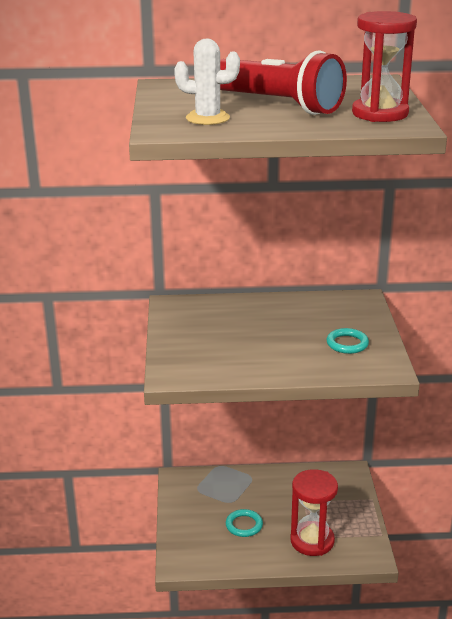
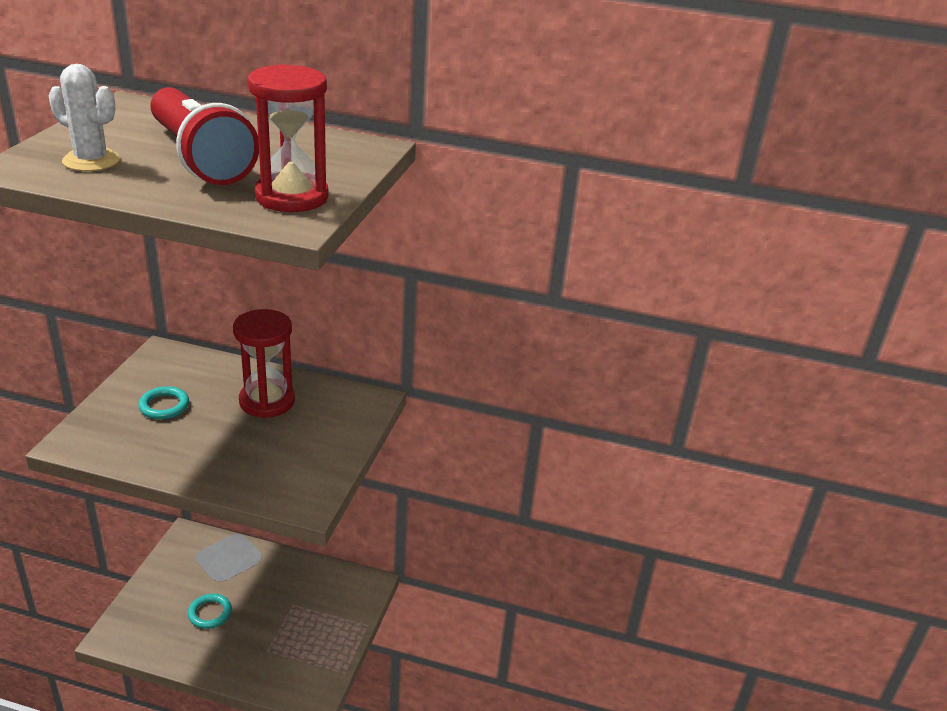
camera: 15 degrees right, 5 degrees up
(312, 541) = (265, 655): red hourglass -> red hourglass (267, 401)
(347, 344) = (294, 455): turquoise ring -> turquoise ring (164, 406)

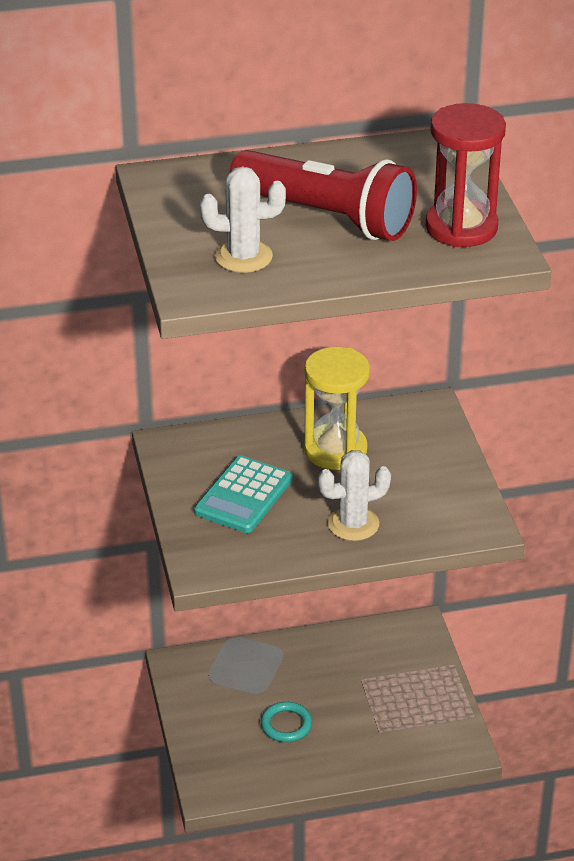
camera: 25 degrees left, 5 degrees up
(164, 406) = (243, 496): turquoise ring -> turquoise calculator
(213, 459) = (353, 524): none -> white cactus
(267, 401) = (335, 450): red hourglass -> yellow hourglass

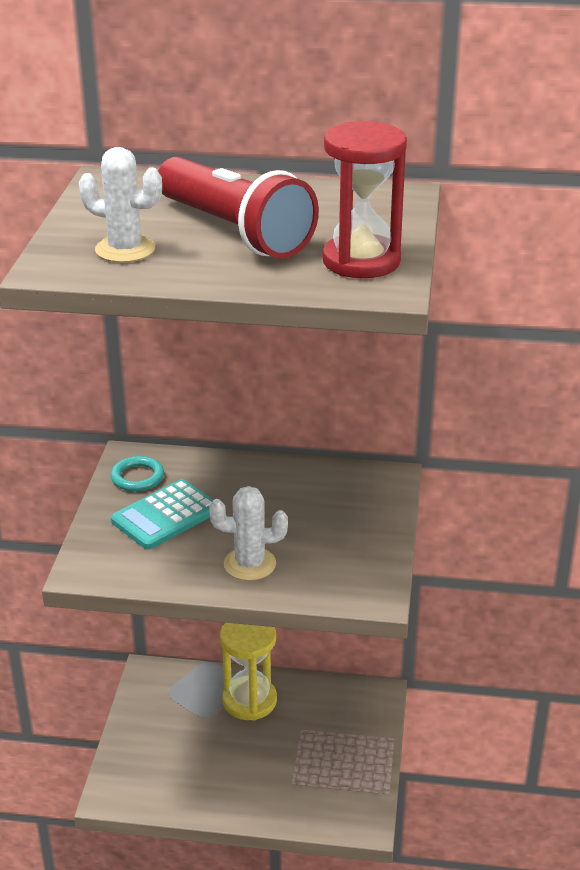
camera: 20 degrees right, 5 degrees down
(286, 725) = (211, 753): turquoise ring -> turquoise ring (137, 477)
(335, 450) = (276, 495): yellow hourglass -> yellow hourglass (249, 701)

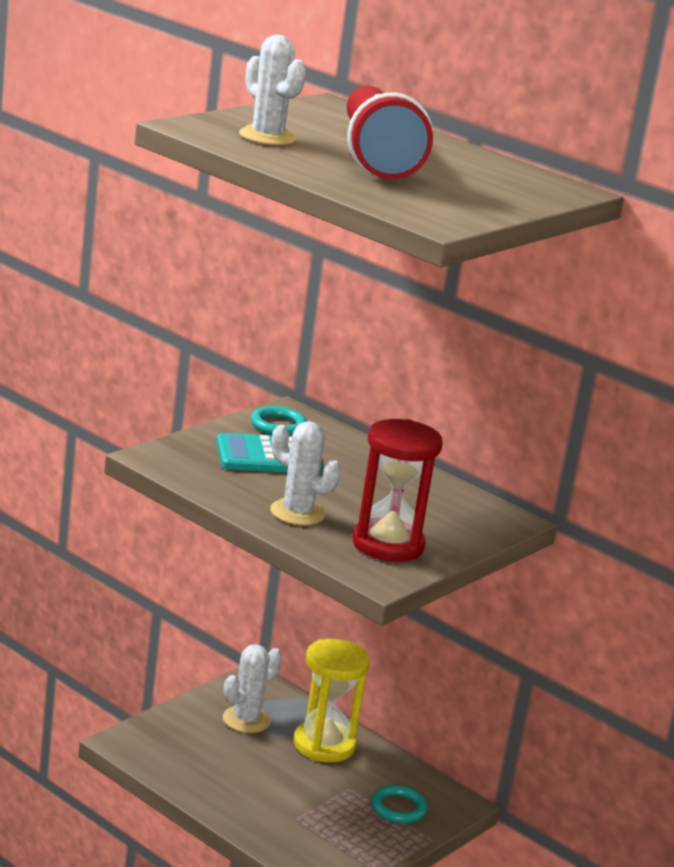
camera: 30 degrees right, 10 degrees down
(176, 713) = (246, 720): none -> white cactus
(348, 725) = (398, 808): none -> turquoise ring
(361, 261) = (448, 204): red hourglass -> red hourglass (387, 545)

